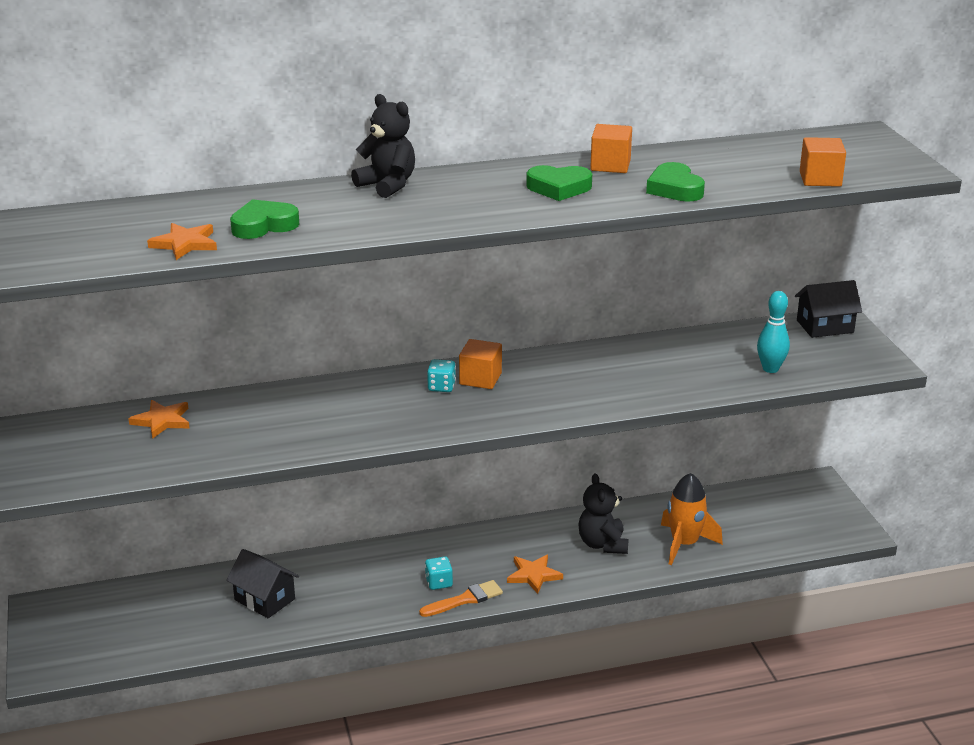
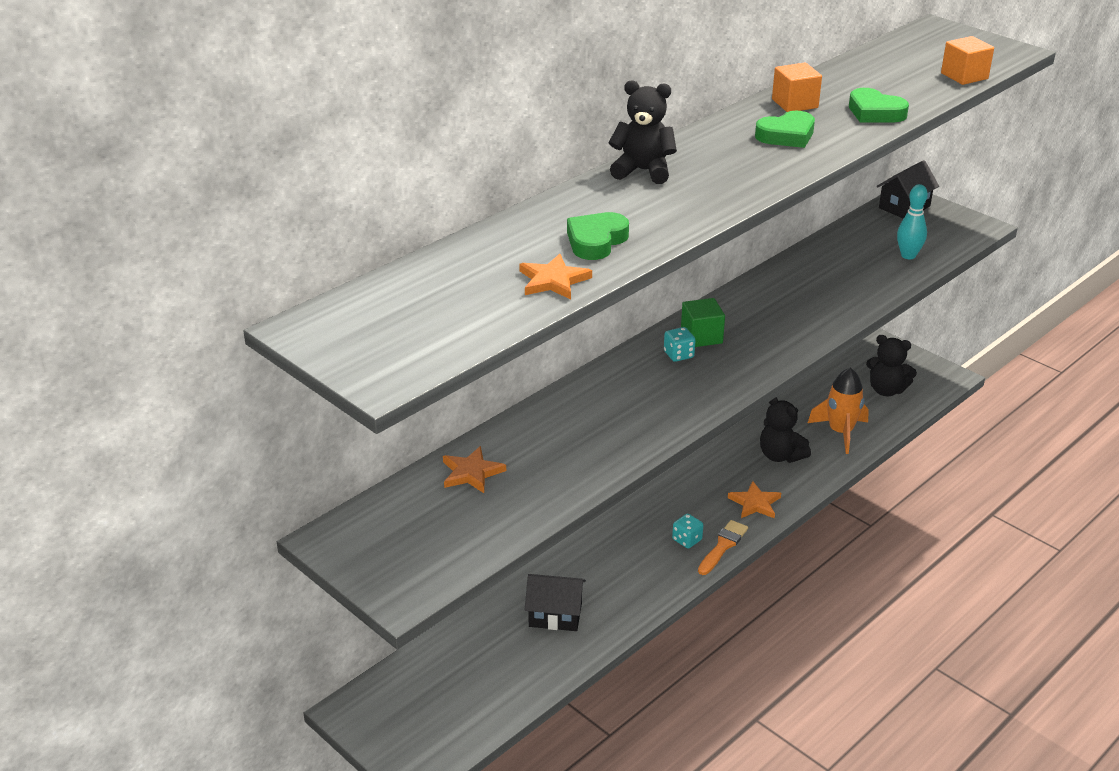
camera: 30 degrees left, 5 degrees up
(480, 379) = (701, 336): orange cube -> green cube
(774, 523) = (886, 390): none -> black teddy bear

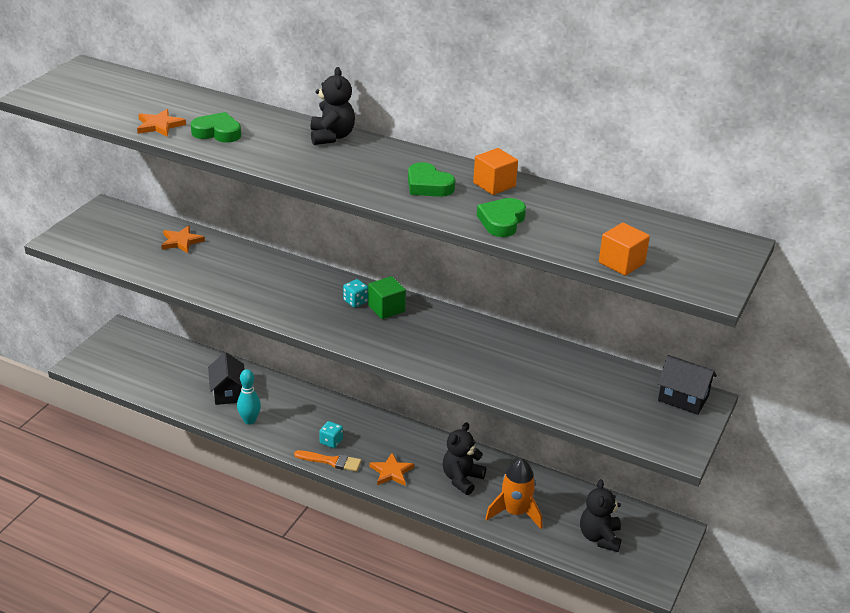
camera: 70 degrees right, 0 degrees up
(908, 255) = (587, 406): turquoise bowling pin -> turquoise bowling pin (249, 420)

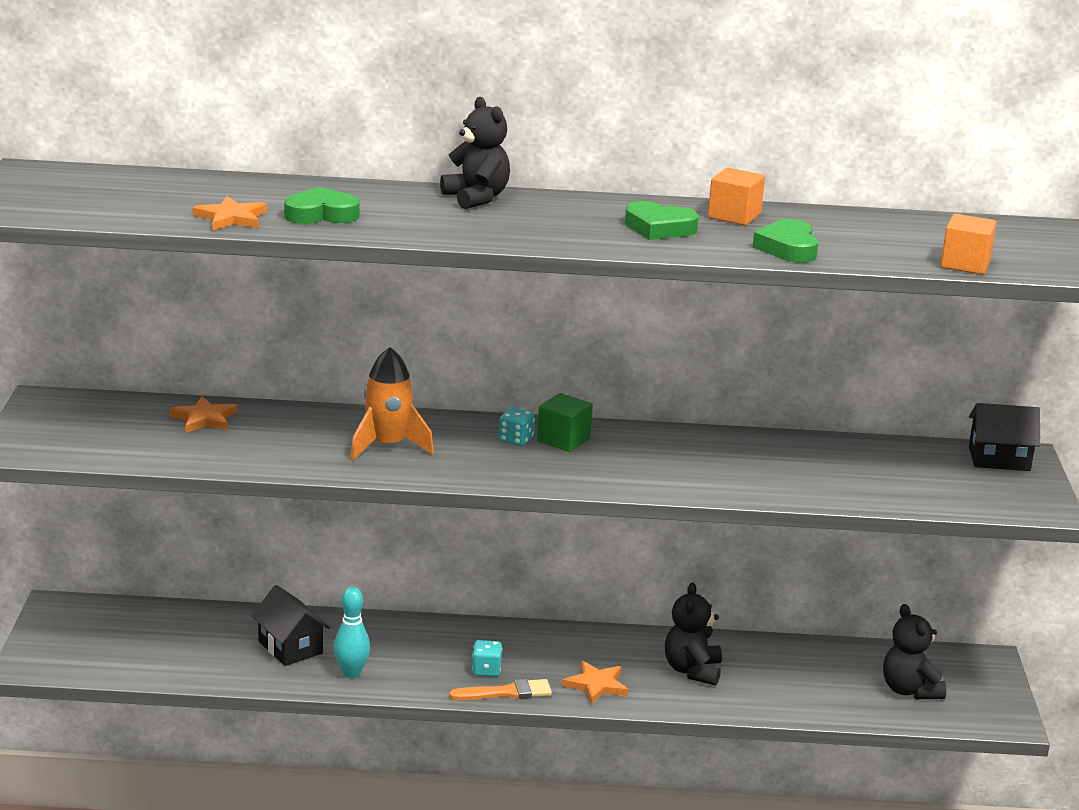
camera: 25 degrees left, 10 degrees down
(515, 512) = (789, 690): orange rocket -> orange rocket (387, 446)

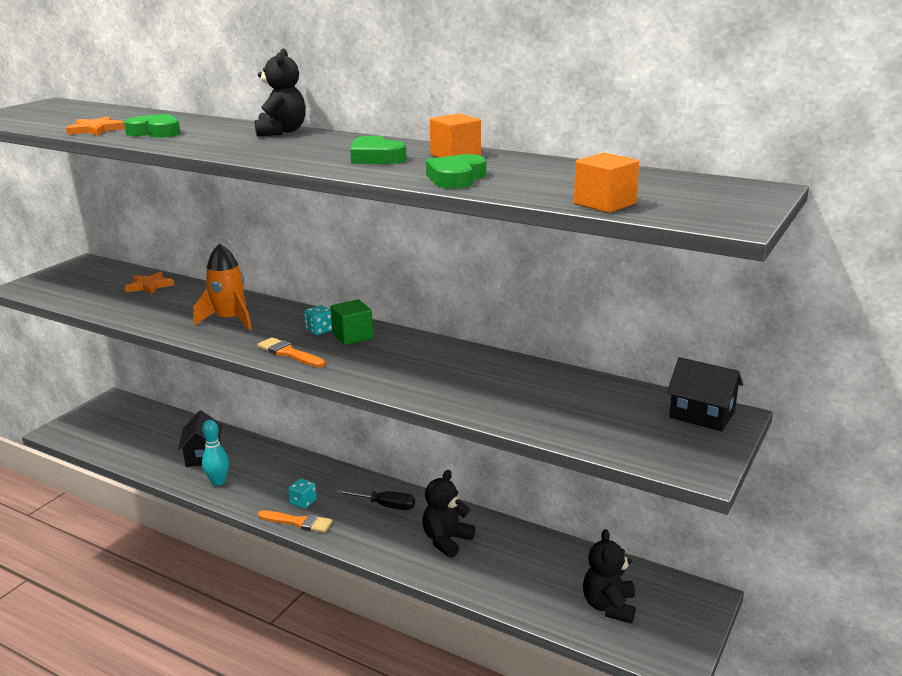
camera: 30 degrees right, 0 degrees up
(520, 473) = (289, 353): none -> orange brush
(587, 652) = (385, 506): none -> black screwdriver
(596, 685) = (365, 533): orange star -> none

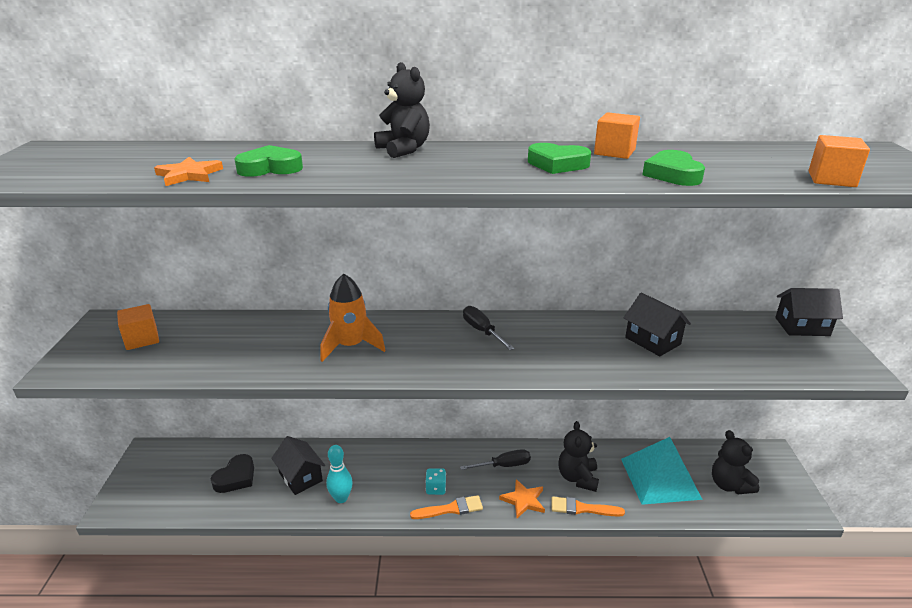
camera: 30 degrees left, 5 degrees up
(93, 280) = (142, 339): none -> orange cube
(149, 286) = (217, 330): orange star -> orange star (523, 500)
(155, 439) = (236, 477): none -> black heart
(289, 353) = (452, 364): orange brush -> orange brush (582, 508)
(319, 330) = (447, 333): turquoise dice -> none
(352, 336) = (482, 331): green cube -> black screwdriver
(504, 383) = (652, 341): none -> black house
(534, 572) = (660, 478): none -> turquoise pyramid

